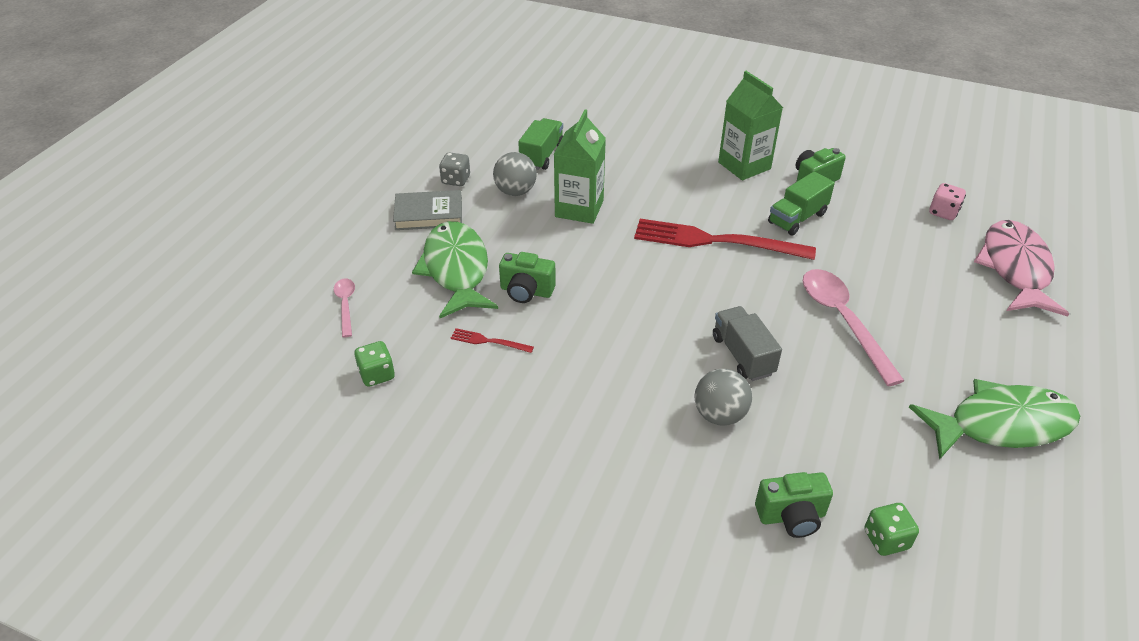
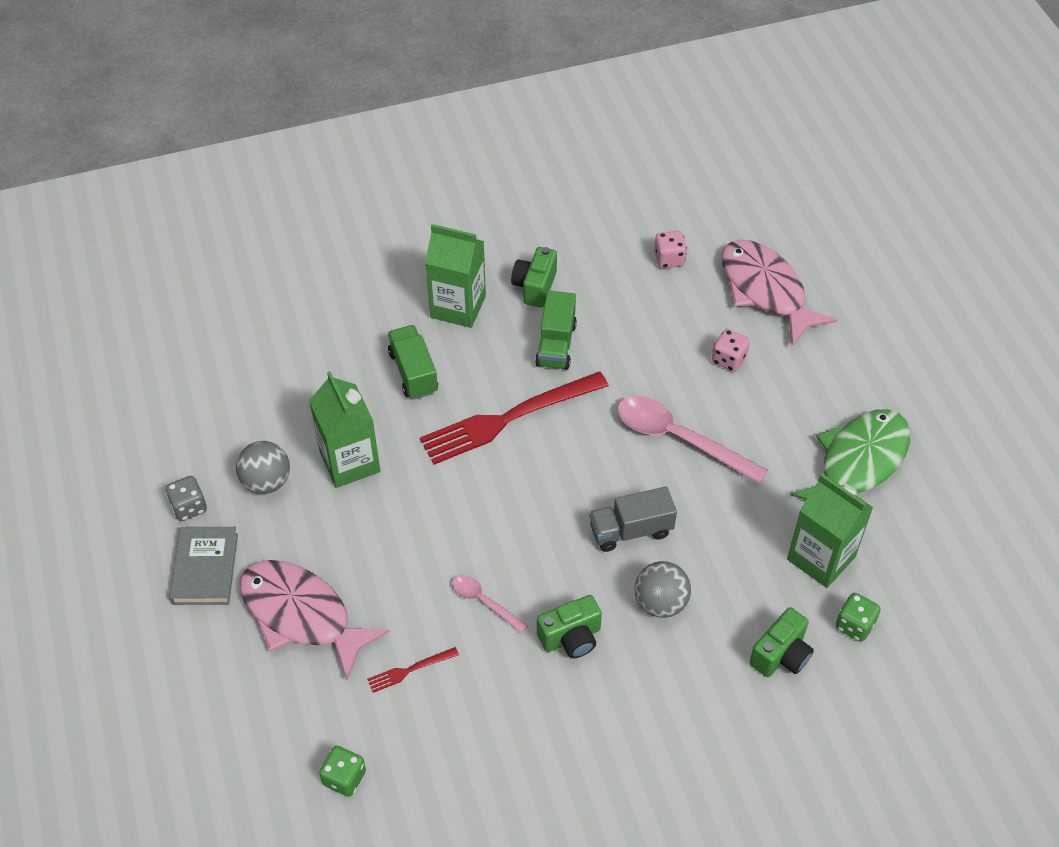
camera: 40 degrees left, 10 degrees up
(345, 305) = (235, 730): pink spoon -> pink spoon (484, 602)
(429, 214) = (205, 569): grey book -> grey book turned 45 degrees counterclockwise
(456, 270) = (301, 615): green fish -> pink fish
(526, 291) = (391, 593): green camera -> green camera (571, 638)
(542, 155) = (248, 417): green truck -> green truck (413, 372)
(743, 355) = (631, 530): grey truck -> grey truck turned 45 degrees counterclockwise
(899, 470) = (821, 558): none -> green carton
(938, 295) = (729, 359): none -> pink dice

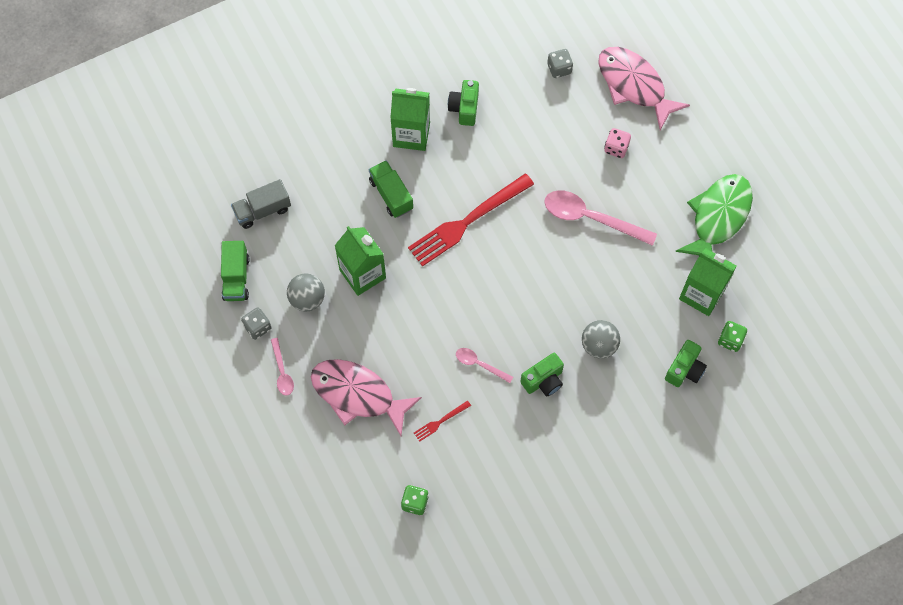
camera: 10 degrees left, 15 degrees up
(205, 569) = (282, 372): grey book -> pink spoon
(556, 344) = (489, 155): green truck -> green truck (236, 277)
(631, 530) = (569, 295): grey truck -> grey truck (262, 210)
(669, 259) = (559, 69): pink dice -> grey dice

